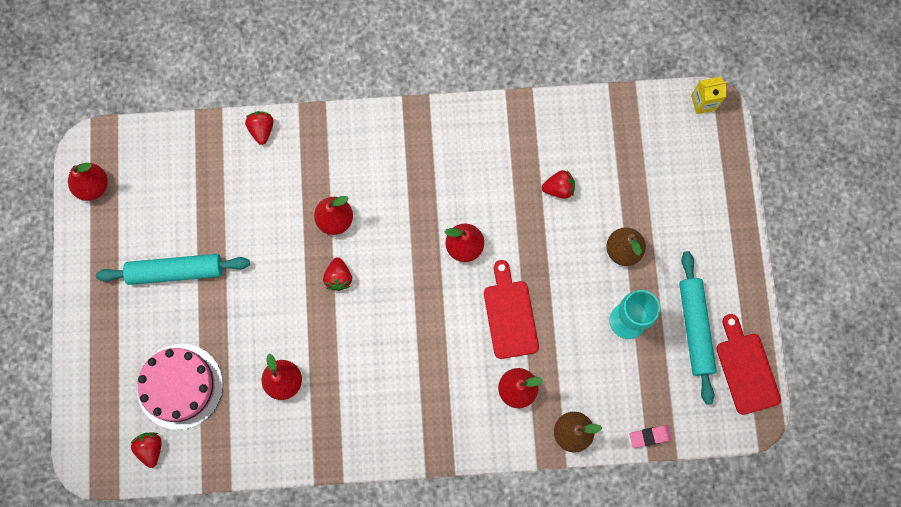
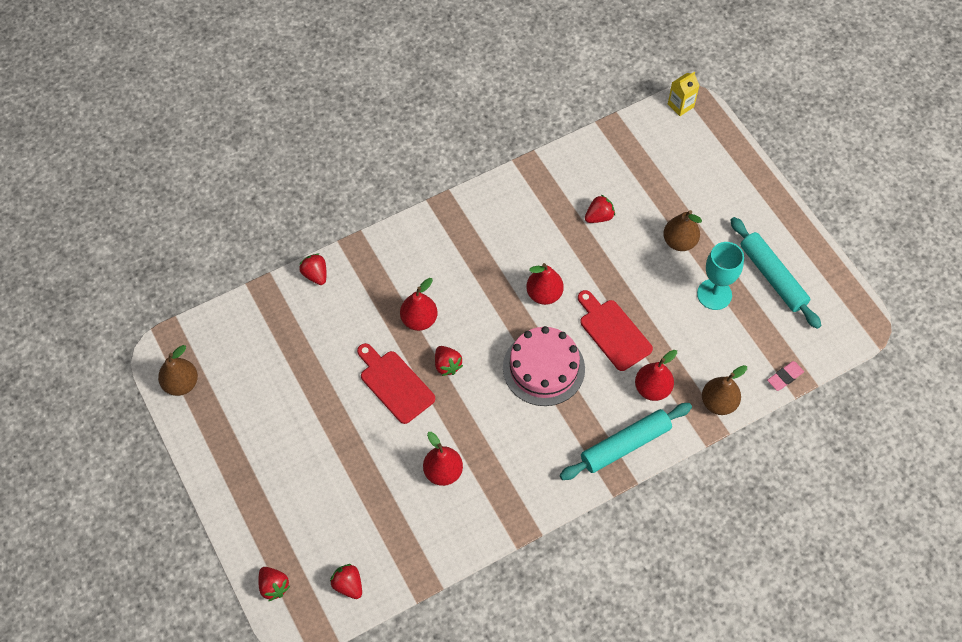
camera: 25 degrees left, 15 degrees down
(87, 419) = (274, 586): none -> red strawberry
(93, 186) = (181, 384): red pear -> brown pear
(175, 271) = (295, 423): turquoise rolling pin -> turquoise rolling pin (625, 445)
(180, 386) = (348, 518): pink cake -> pink cake (543, 368)
(746, 369) = (832, 290): red cutting board -> red cutting board (395, 384)

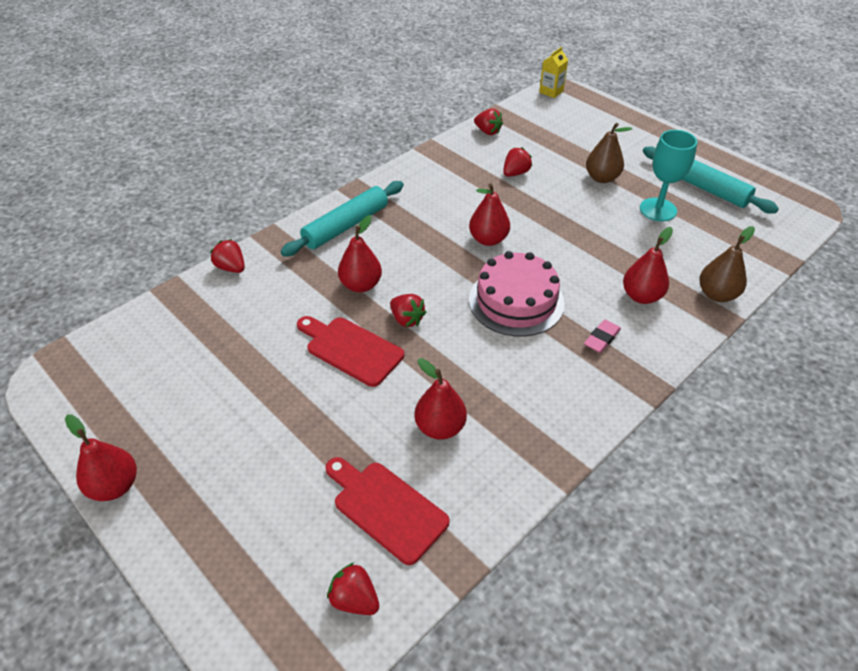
camera: 15 degrees left, 15 degrees down
(181, 384) = (76, 403): brown pear -> none
(203, 461) = (114, 486): none -> red pear
(274, 586) = (243, 630): red strawberry -> red strawberry (487, 132)
(613, 332) = (574, 256): red cutting board -> red cutting board (386, 508)
(625, 445) = (641, 353): turquoise rolling pin -> turquoise rolling pin (346, 226)
(785, 377) = (768, 260): pink eraser -> pink eraser (602, 338)

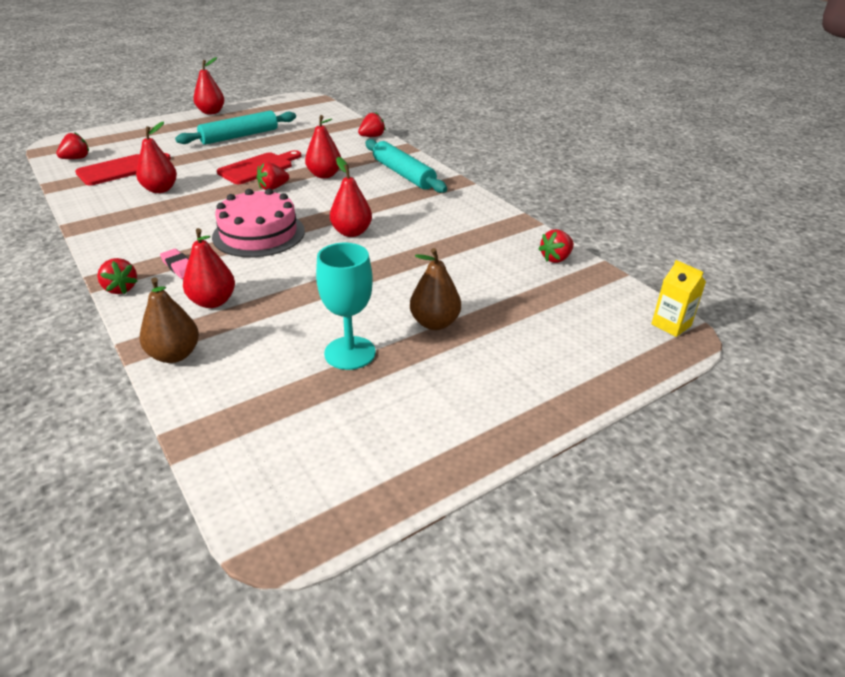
camera: 100 degrees right, 10 degrees down
(515, 173) = (461, 263): red strawberry -> red strawberry (120, 289)
(704, 187) = (382, 414): turquoise rolling pin -> turquoise rolling pin (239, 136)

